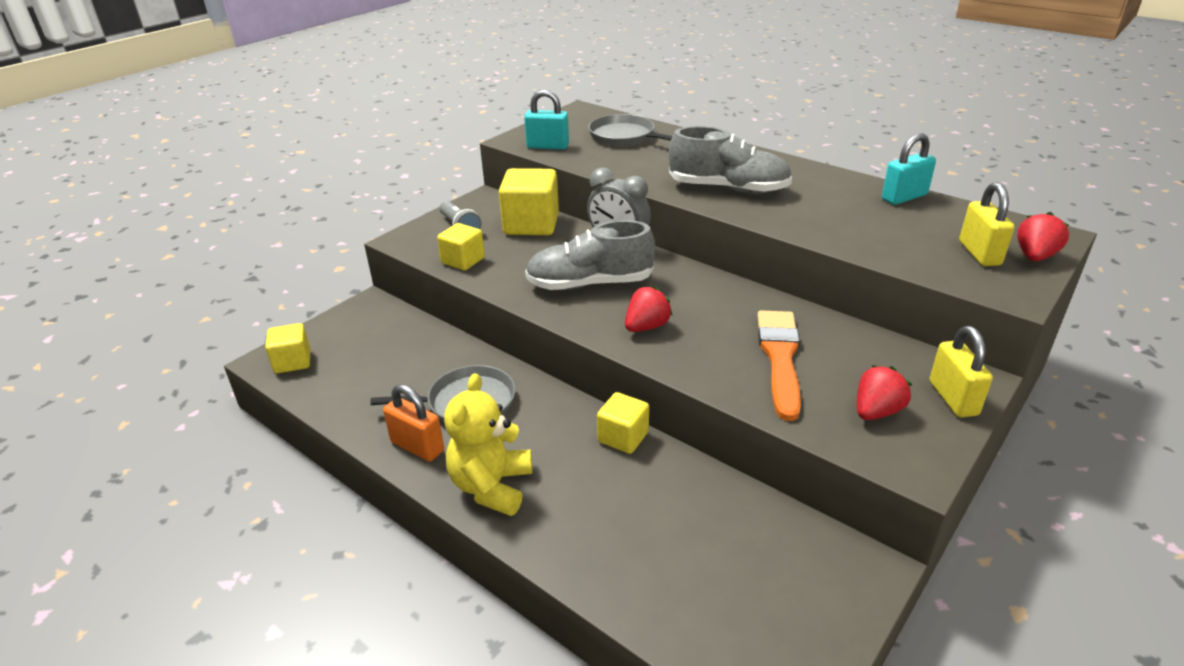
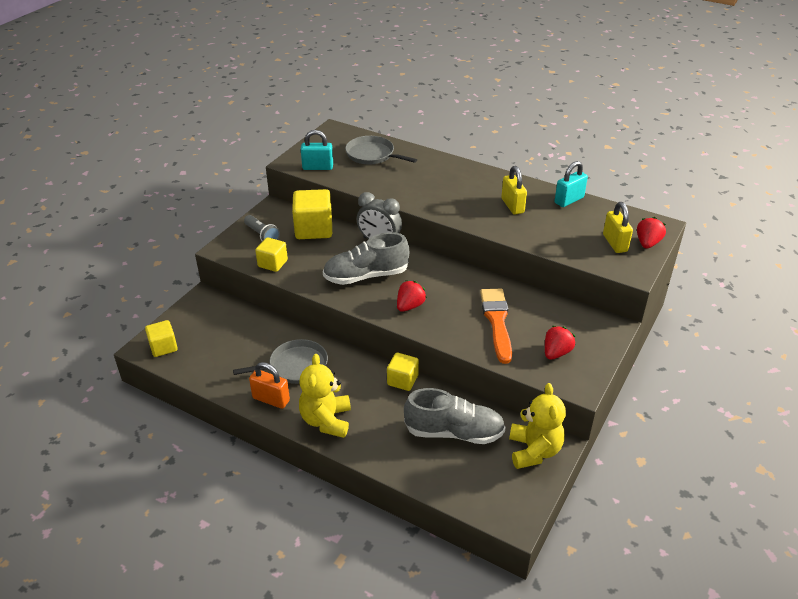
camera: 10 degrees left, 5 degrees up
(728, 189) = (453, 200): grey shoe -> grey shoe (454, 432)
(829, 573) = (534, 451): none -> yellow teddy bear
(953, 398) = (600, 340): yellow padlock -> yellow padlock (512, 206)

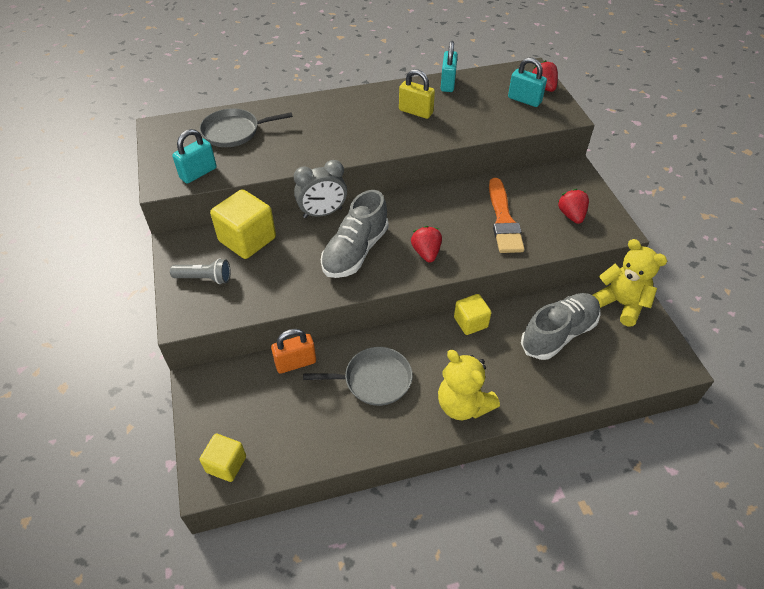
camera: 45 degrees left, 10 degrees up
(271, 399) = (395, 426): orange padlock -> orange padlock (296, 363)
(272, 263) = (255, 298): yellow cube -> none
(295, 366) = (374, 380): grey pan -> grey pan turned 60 degrees clockwise
(497, 322) = (503, 220): orange brush -> orange brush turned 135 degrees counterclockwise
(614, 243) = (524, 100): yellow padlock -> turquoise padlock

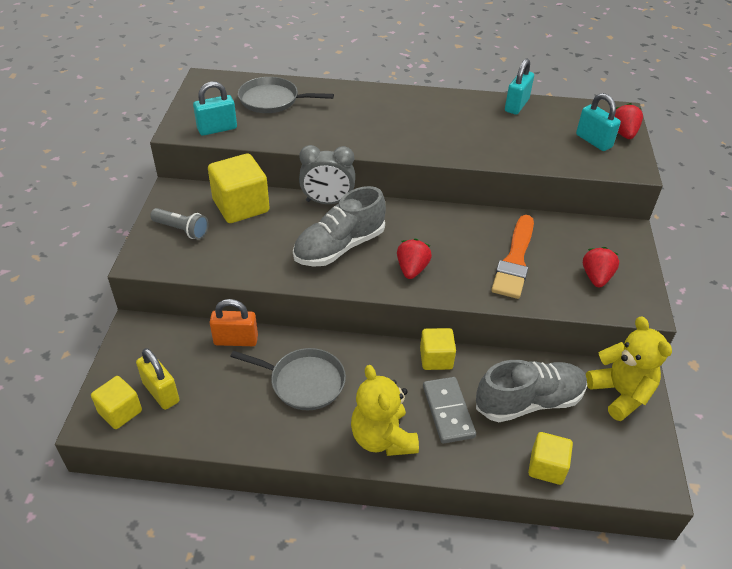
camera: 20 degrees right, 5 degrees down
(415, 112) = (465, 125): yellow padlock -> yellow padlock (161, 392)
(502, 364) = (448, 411): none -> grey domino
(597, 382) = (546, 467): none -> yellow cube

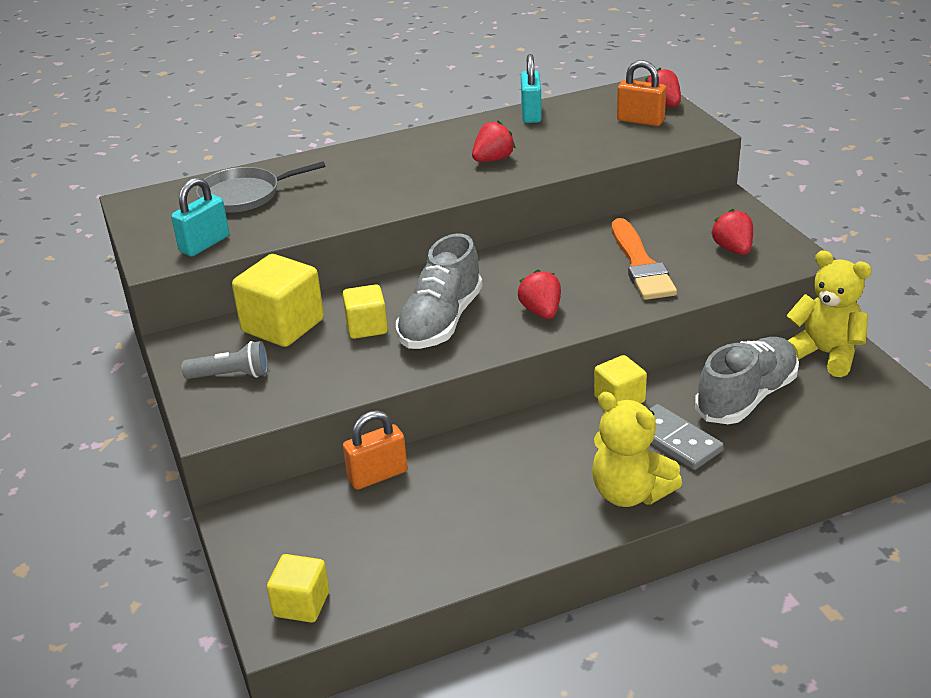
camera: 25 degrees left, 10 degrees down
(161, 392) = (335, 563): yellow padlock -> none
(304, 382) = (496, 480): grey pan -> none
(327, 202) = (384, 285): grey clock -> none
(456, 134) = (493, 159): none -> red strawberry
(546, 467) = (812, 444): yellow cube -> yellow cube (367, 327)
(593, 141) = (640, 120): turquoise padlock -> orange padlock

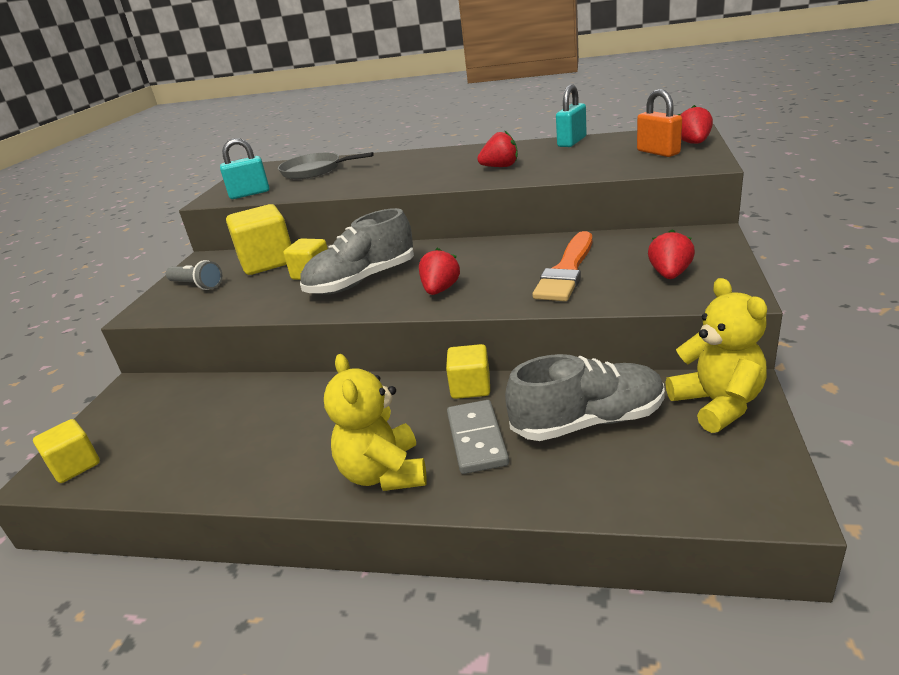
camera: 35 degrees right, 5 degrees down
(377, 475) = (236, 389): orange padlock -> none

